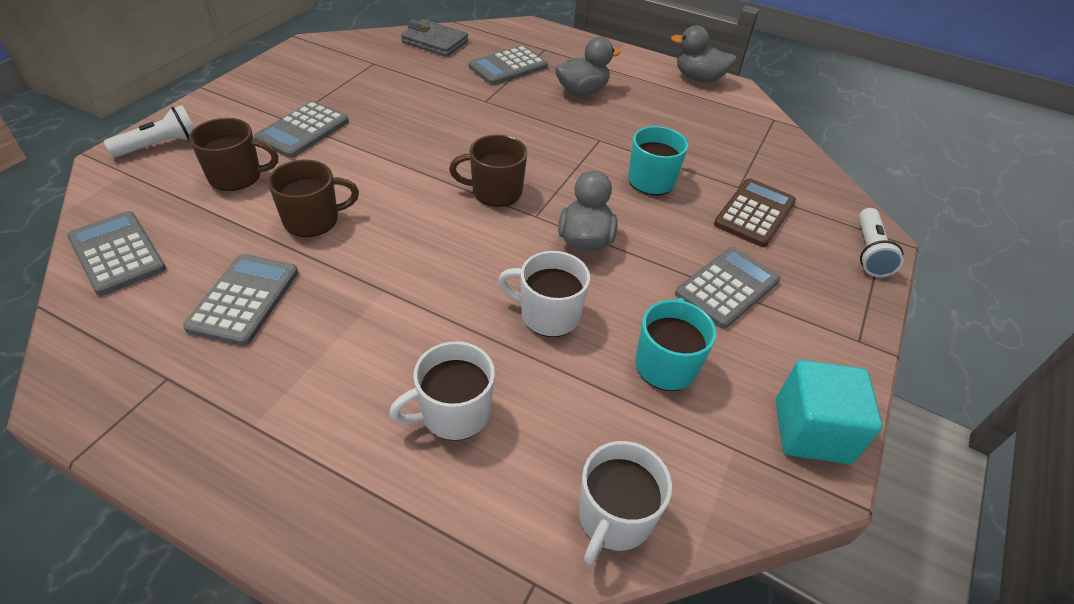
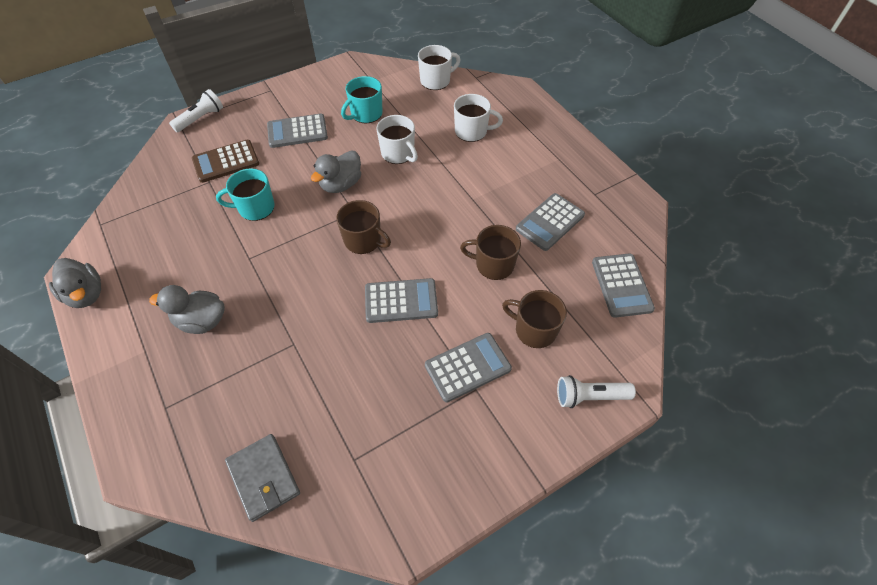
camera: 145 degrees left, 10 degrees up
(508, 67) = (230, 389): grey calculator -> grey calculator (401, 301)
(812, 431) = (336, 74): turquoise cube -> none

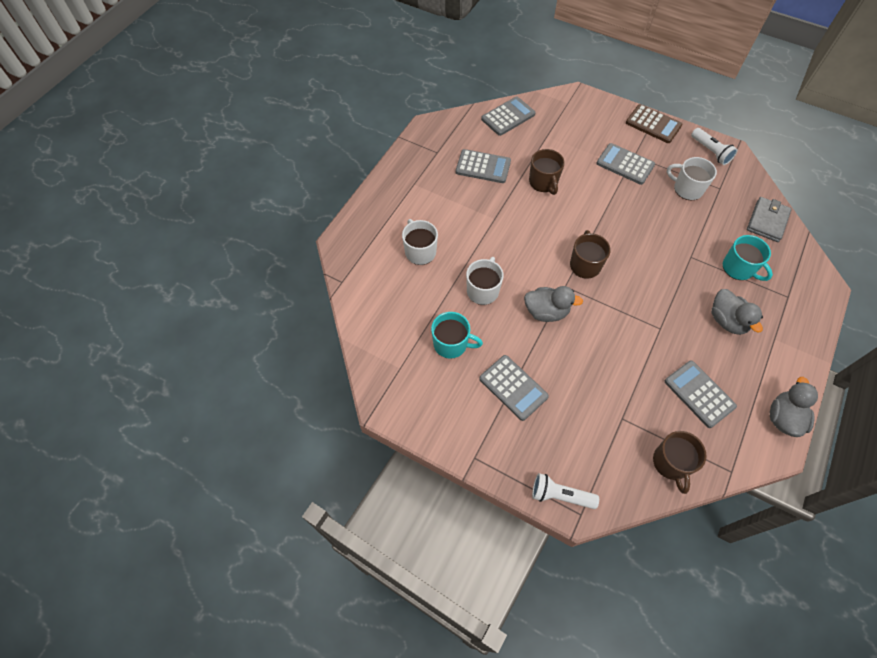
camera: 120 degrees left, 5 degrees up
(226, 162) = (591, 422): brown calculator -> brown calculator (653, 124)
(255, 208) = (617, 358): turquoise mug -> turquoise mug (738, 268)
(401, 301) = (612, 217): grey calculator -> grey calculator (699, 394)
(436, 81) = (367, 311): white mug -> white mug (687, 189)
(534, 330) = (574, 144): brown mug -> brown mug (671, 463)
(589, 396) = (594, 109): white flashlight -> white flashlight (710, 152)

